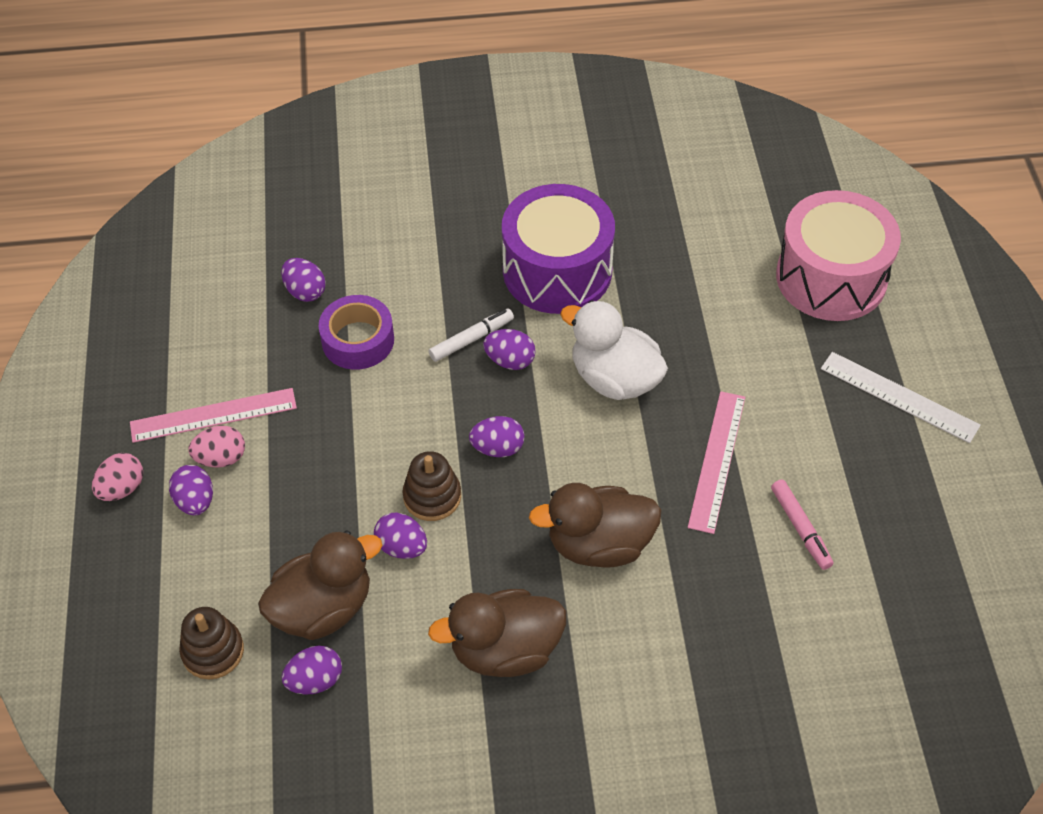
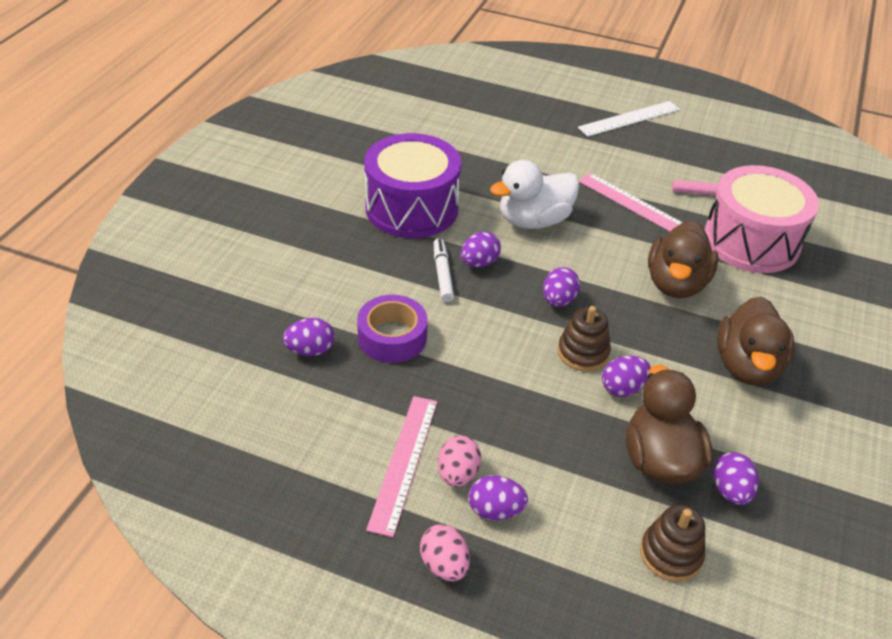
camera: 65 degrees left, 10 degrees down
(831, 277) = (517, 103): pink drum -> pink drum (751, 241)

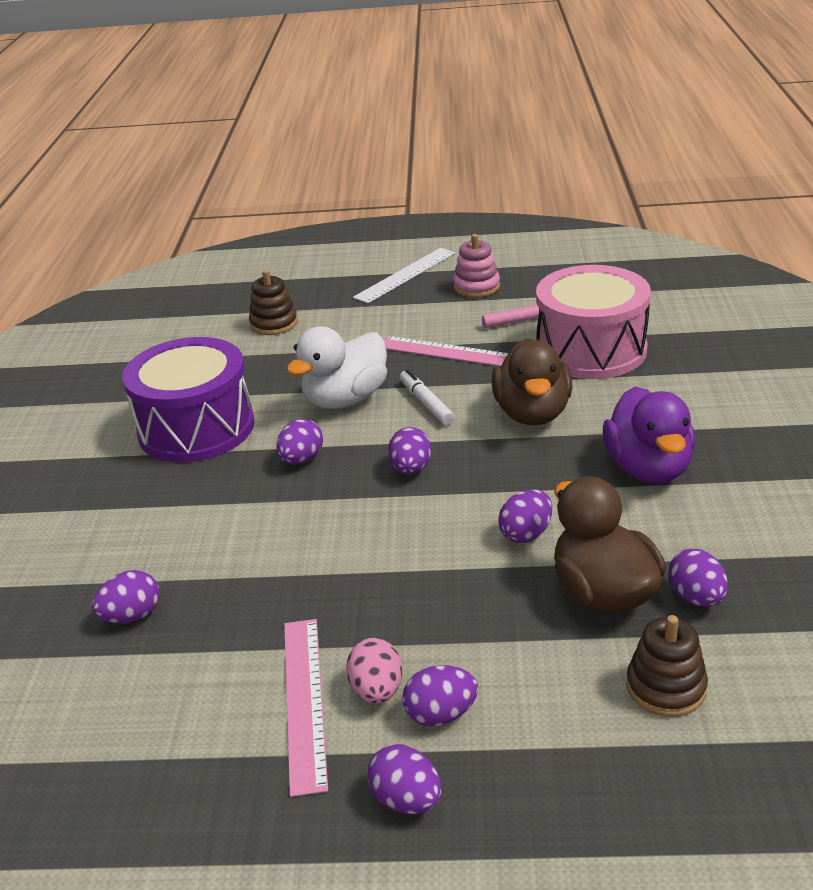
camera: 15 degrees left, 10 degrees down
(392, 337) = (230, 569): purple tape -> none
(442, 274) = (263, 484): white marker -> white marker (426, 403)
(444, 565) = (406, 799): pink egg -> purple egg
(583, 352) = (464, 512): brown stacking toy -> brown stacking toy (274, 324)
(683, 149) = (476, 287): none -> pink stacking toy
(747, 366) = (648, 468): brown duck -> purple duck

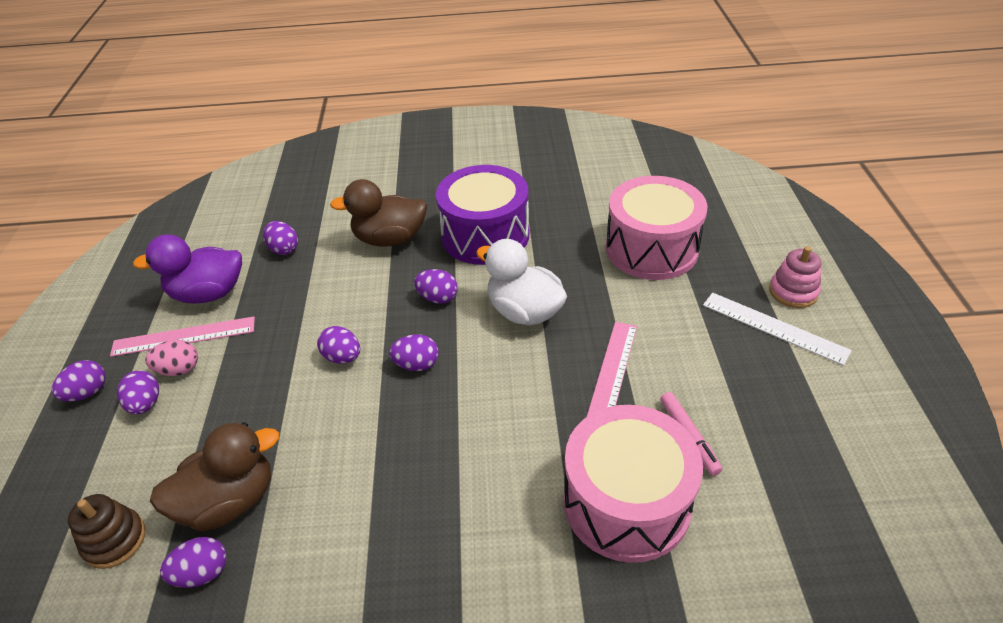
camera: 85 degrees right, 10 degrees up
(274, 324) = (651, 249): brown stacking toy -> pink drum
(426, 403) = (516, 366): white marker -> none
(476, 287) = (760, 390): pink stacking toy -> pink stacking toy (793, 292)
(526, 534) = (315, 447): purple egg -> purple egg (342, 357)
(532, 413) = (497, 448): brown duck -> brown duck (390, 239)
(648, 468) = (394, 547): purple duck -> purple duck (208, 293)

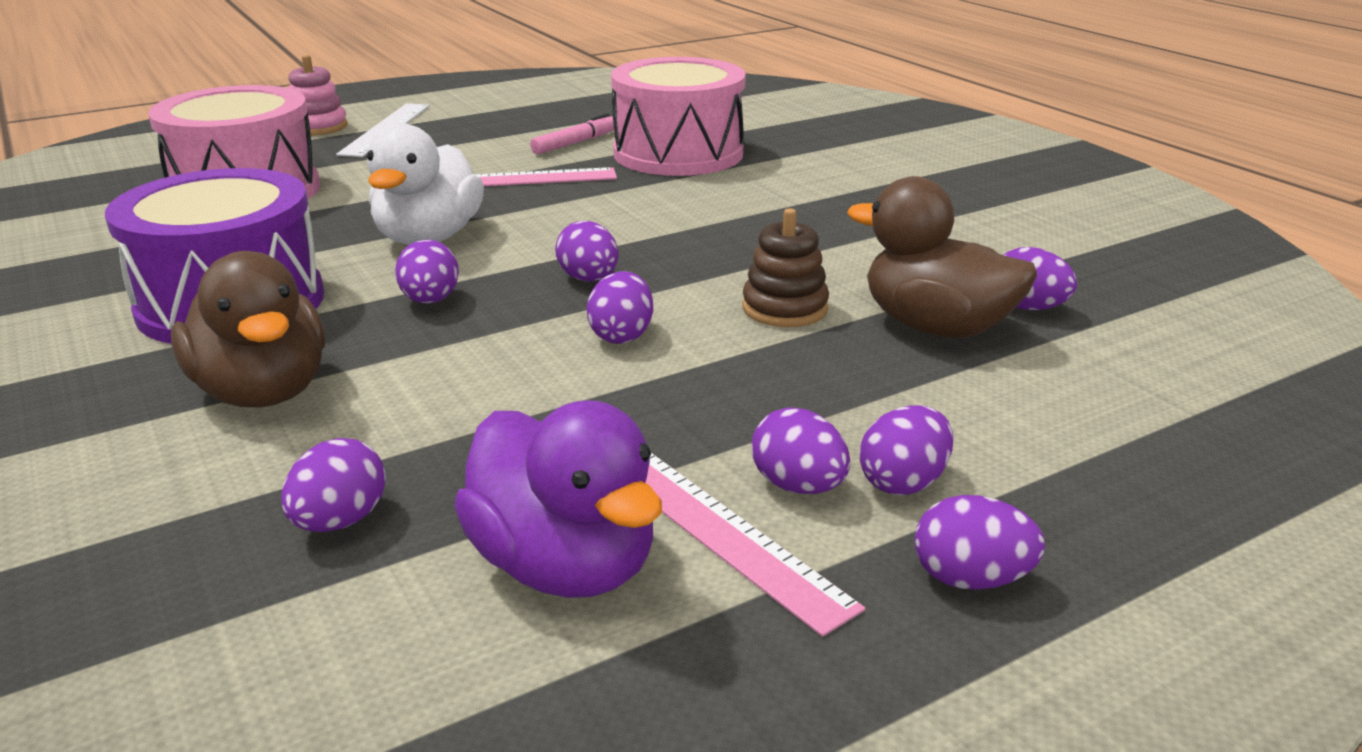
camera: 120 degrees left, 15 degrees down
(115, 540) = (1097, 383): brown stacking toy -> brown stacking toy (784, 308)
(179, 370) = (798, 486): pink egg -> purple egg

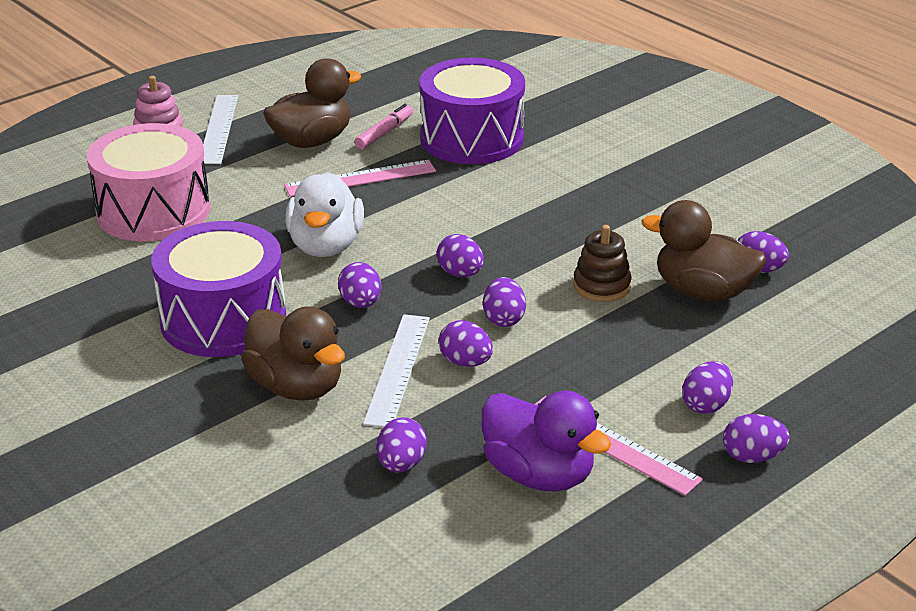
camera: 10 degrees left, 5 degrees up
(428, 383) = (398, 369): none -> white ruler
(484, 145) = (312, 141): none -> brown duck
(678, 153) = (472, 138): pink drum -> purple drum
(798, 486) = (648, 414): purple egg -> purple egg (465, 362)

